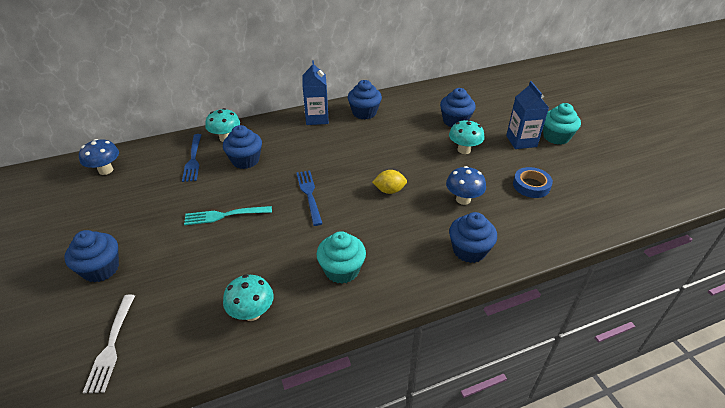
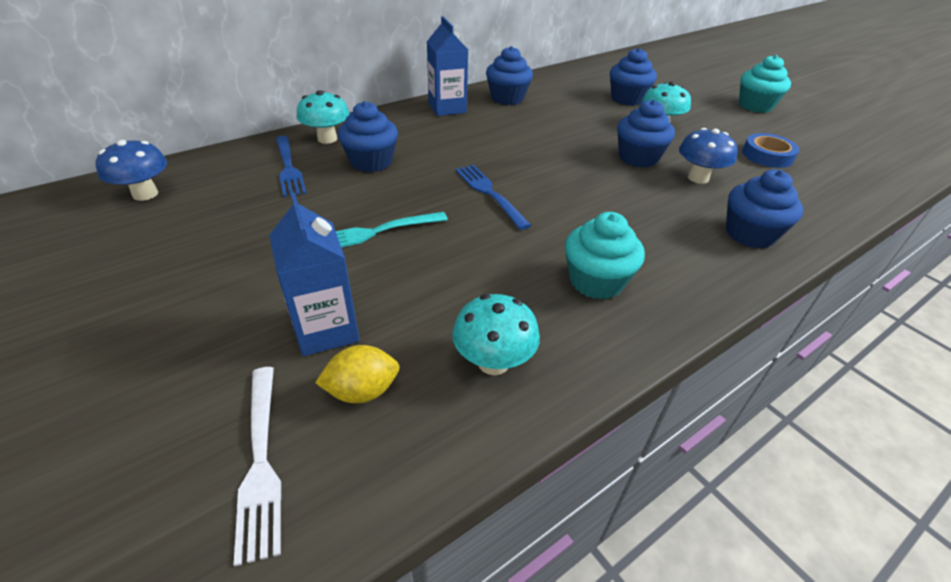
camera: 15 degrees left, 0 degrees up
(101, 269) = (190, 336): blue cupcake -> blue cupcake (638, 158)
(389, 190) = (597, 178): yellow lemon -> yellow lemon (362, 391)
(521, 141) = (719, 113): blue carton -> blue carton (326, 329)

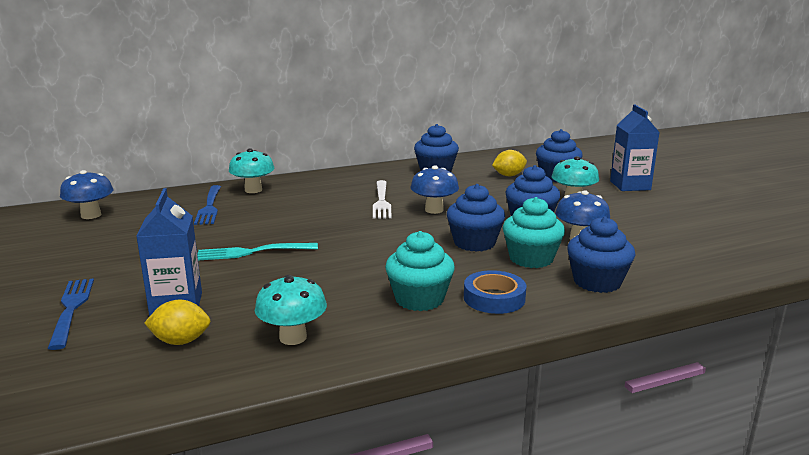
camera: 15 degrees right, 20 degrees down
(261, 461) = (86, 368): white fork -> white fork (381, 201)
(371, 162) = (280, 207): blue cupcake -> blue cupcake (474, 243)
(447, 108) = (373, 175): blue carton -> blue carton (630, 185)
(489, 193) = (368, 235): blue fork -> blue fork (71, 309)
(536, 151) = (434, 210): none -> blue mushroom
(581, 100) = (509, 175): none -> yellow lemon
(755, 106) = (693, 189): turquoise cupcake -> turquoise cupcake (531, 258)
(767, 155) = (670, 228): blue tape -> blue tape (494, 298)

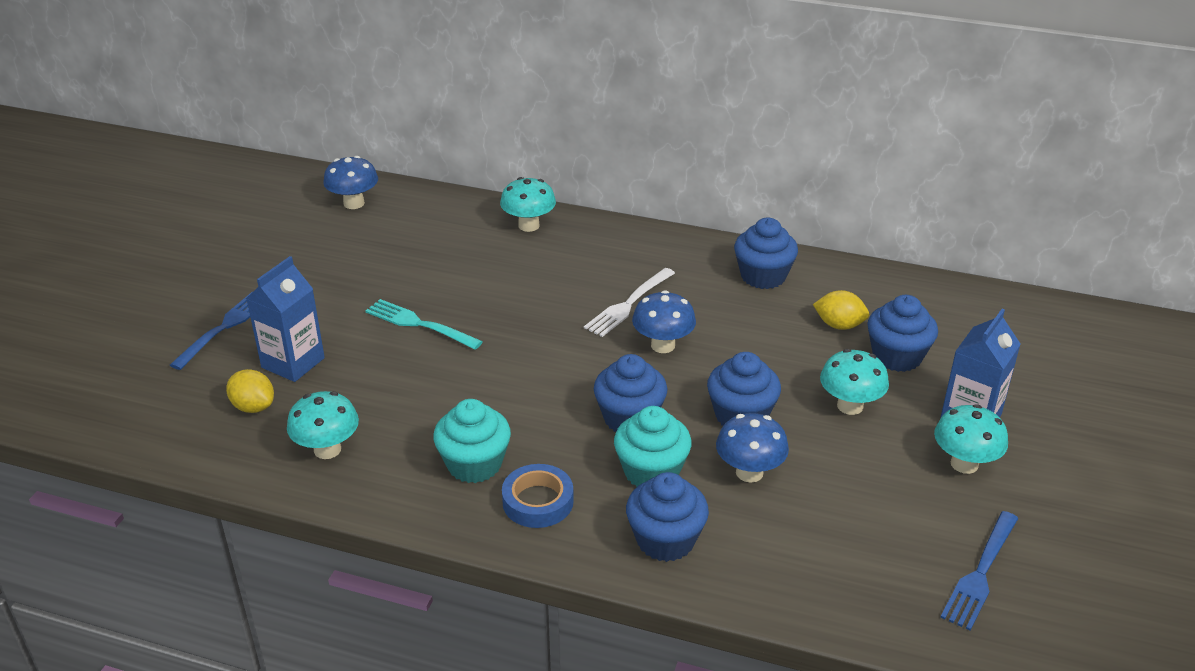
camera: 40 degrees right, 15 degrees up
(209, 207) = (460, 236): blue fork -> blue fork (980, 573)
(660, 200) = (964, 464): none -> turquoise mushroom

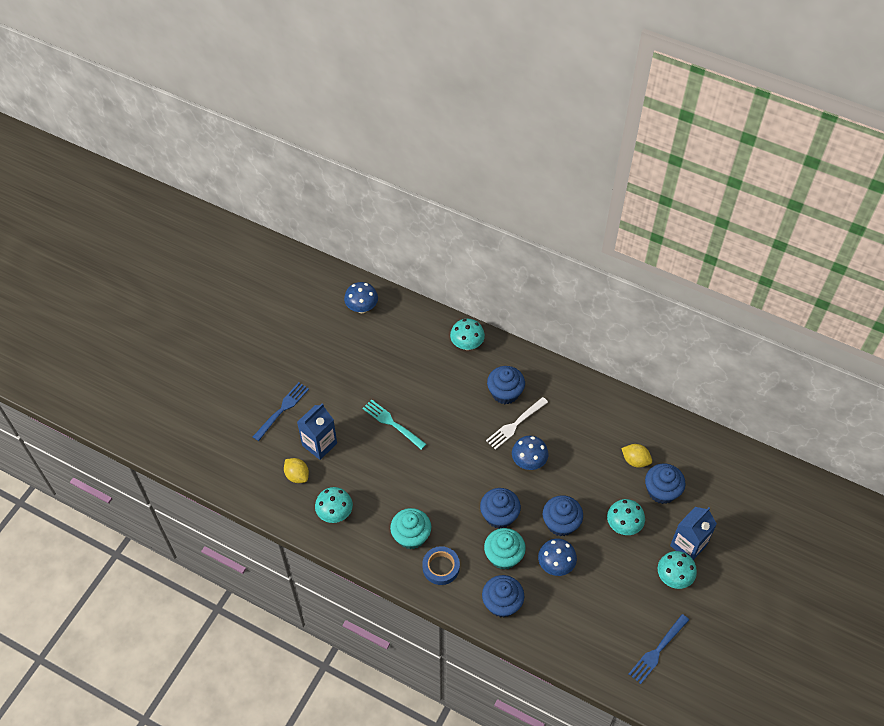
camera: 10 degrees right, 20 degrees up
(763, 276) = (601, 412): blue cupcake -> blue cupcake (505, 393)

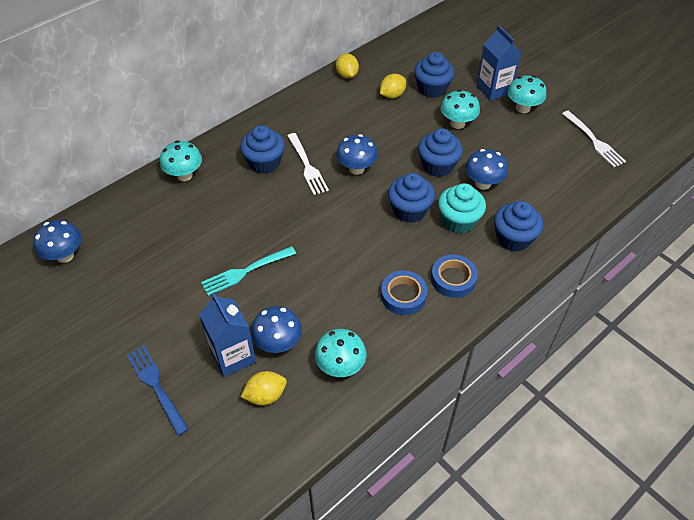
camera: 70 degrees left, 5 degrees down
(339, 468) = (278, 343): none -> blue mushroom
(411, 536) = (403, 295): turquoise cupcake -> blue tape
(644, 415) = (347, 75): none -> yellow lemon
(657, 650) = (594, 140): blue fork -> white fork

